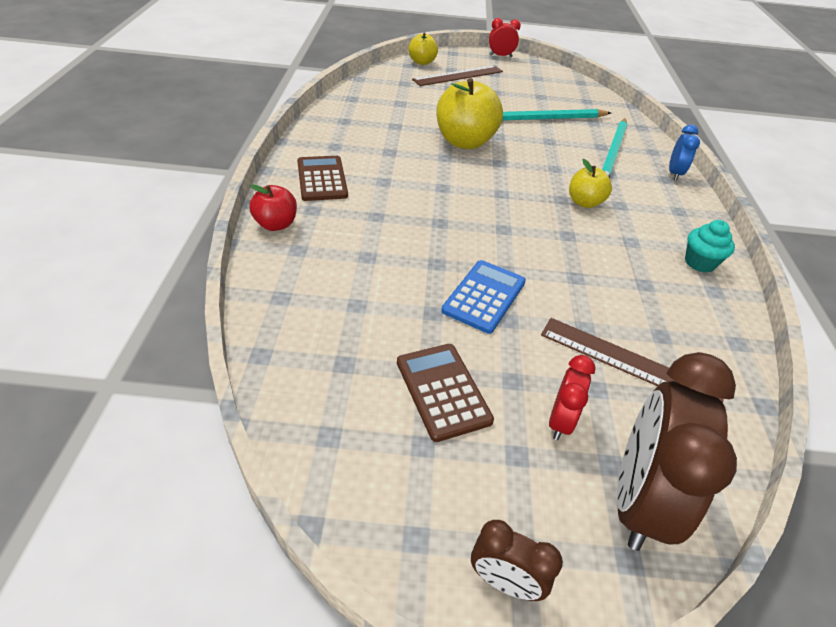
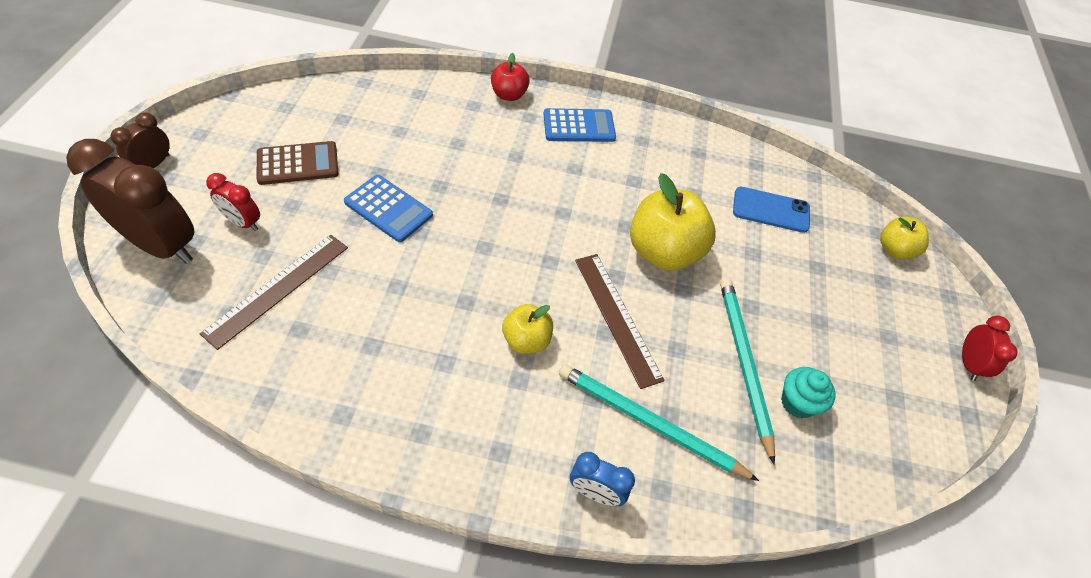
camera: 95 degrees right, 10 degrees up
(322, 179) = (579, 126): brown calculator -> blue calculator
(401, 97) = (771, 210): none -> blue phone
(458, 76) = (862, 285): brown ruler -> brown ruler (616, 317)
(699, 263) = (393, 423): turquoise cupcake -> turquoise cupcake (797, 403)

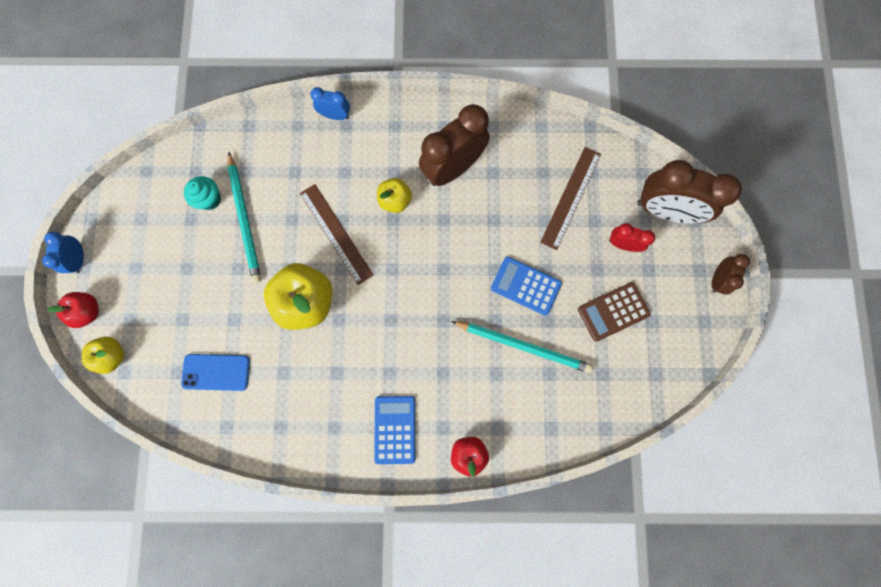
camera: 175 degrees right, 25 degrees up
(429, 365) = (453, 168): none -> brown clock
(579, 126) = (395, 429): blue calculator -> blue calculator turned 105 degrees clockwise
(649, 423) = (307, 163): turquoise pencil -> turquoise pencil (523, 346)
(937, 300) = (88, 311): none -> red apple
(968, 364) = (79, 259): red clock -> blue clock

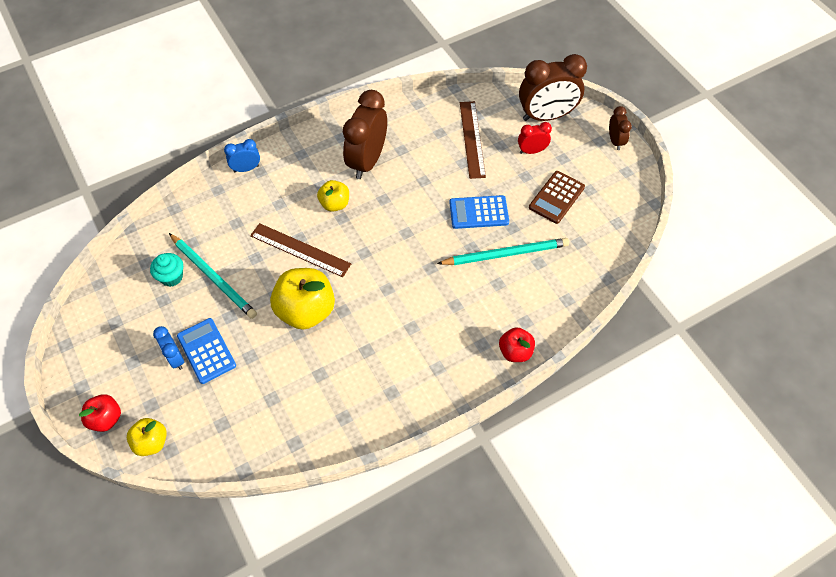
camera: 30 degrees left, 20 degrees down
(79, 259) = (73, 381): blue clock -> blue clock (175, 358)
(216, 372) = (258, 405): blue phone -> none
(395, 429) = (443, 366): blue calculator -> blue calculator (206, 351)

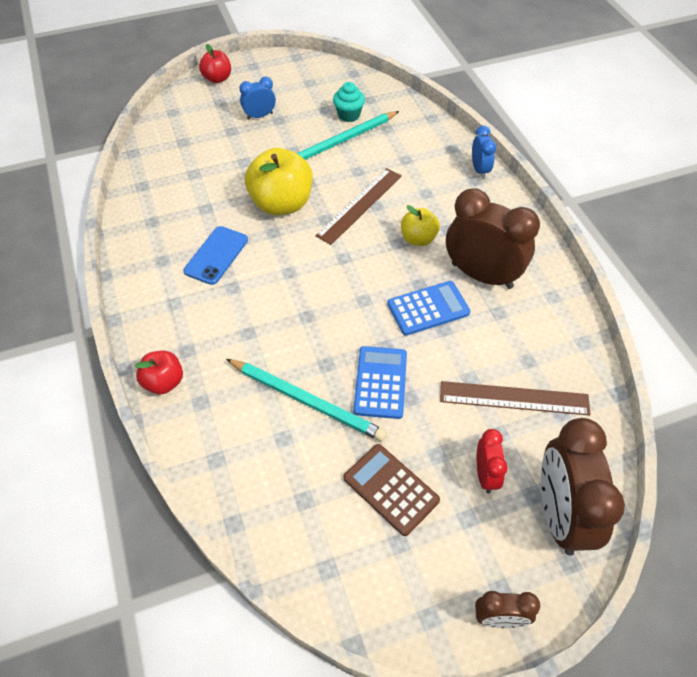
camera: 100 degrees right, 5 degrees down
(151, 442) = (185, 102): yellow apple -> none
(206, 351) = (260, 135): blue calculator -> blue calculator (428, 308)
(378, 349) = (216, 255): none -> blue phone
(506, 254) = (307, 401): turquoise pencil -> turquoise pencil turned 60 degrees counterclockwise

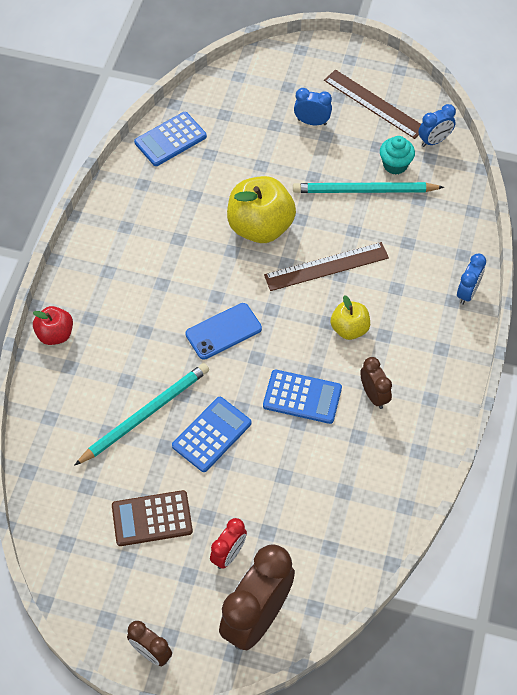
camera: 35 degrees right, 5 degrees up
(150, 179) = (170, 139): none -> blue calculator
(216, 255) = (170, 247): blue phone -> blue phone (223, 331)
(217, 79) = (305, 58): red apple -> none
(307, 401) = (145, 414): turquoise pencil -> turquoise pencil turned 105 degrees counterclockwise
(362, 88) = (434, 141): none -> blue clock
(390, 489) = (152, 519): brown calculator -> brown calculator turned 90 degrees counterclockwise
(481, 275) = (374, 395): brown clock -> brown clock, size x0.50
(514, 398) = (304, 513): brown ruler -> brown ruler (374, 103)

